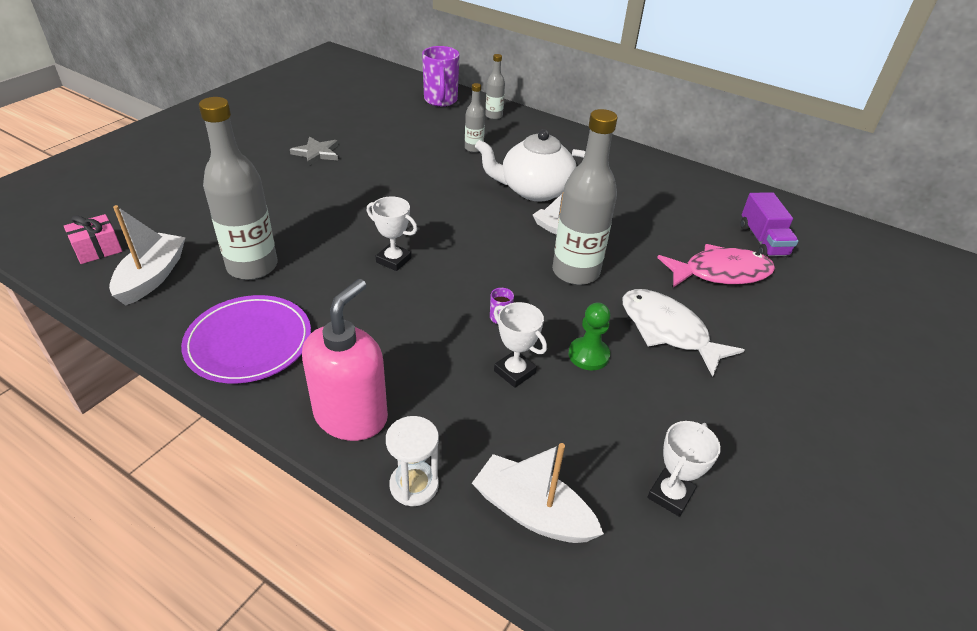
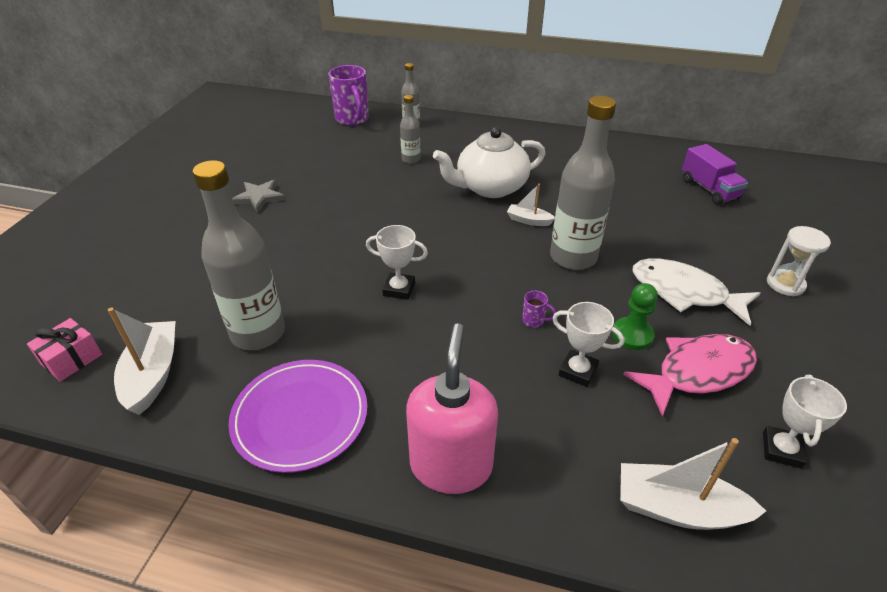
camera: 15 degrees left, 0 degrees up
(414, 485) = (554, 519): white hourglass -> white hourglass (785, 284)
(720, 273) = (693, 227): pink fish -> pink fish (697, 372)

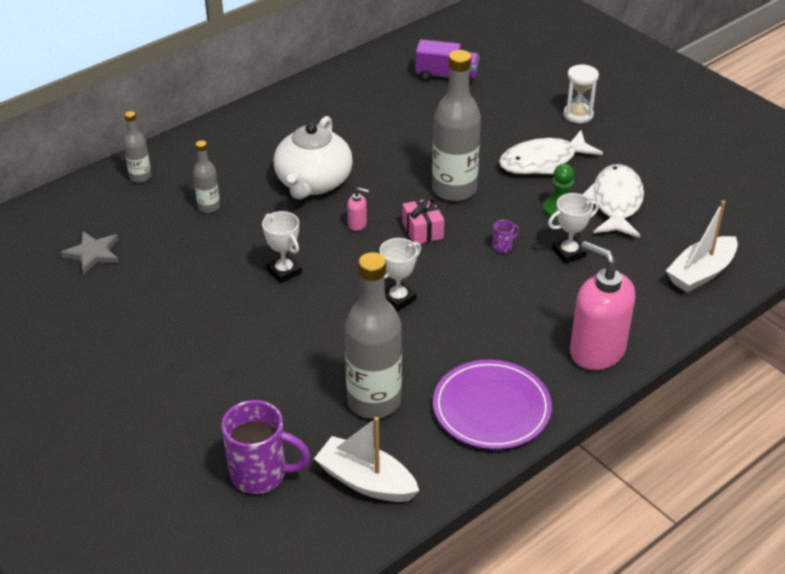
camera: 55 degrees left, 0 degrees up
(71, 359) = (295, 532): pink gift -> pink gift (422, 230)
(259, 197) = (157, 334): grey star -> grey star (93, 253)
(353, 119) = (76, 211): purple mug -> purple mug (261, 474)
(467, 228) = (357, 224): none -> pink soap dispenser
(528, 220) = (384, 186): white boat -> none
(697, 372) = (616, 202): pink fish -> white fish
(781, 450) = (696, 209): white trophy -> white trophy (284, 271)

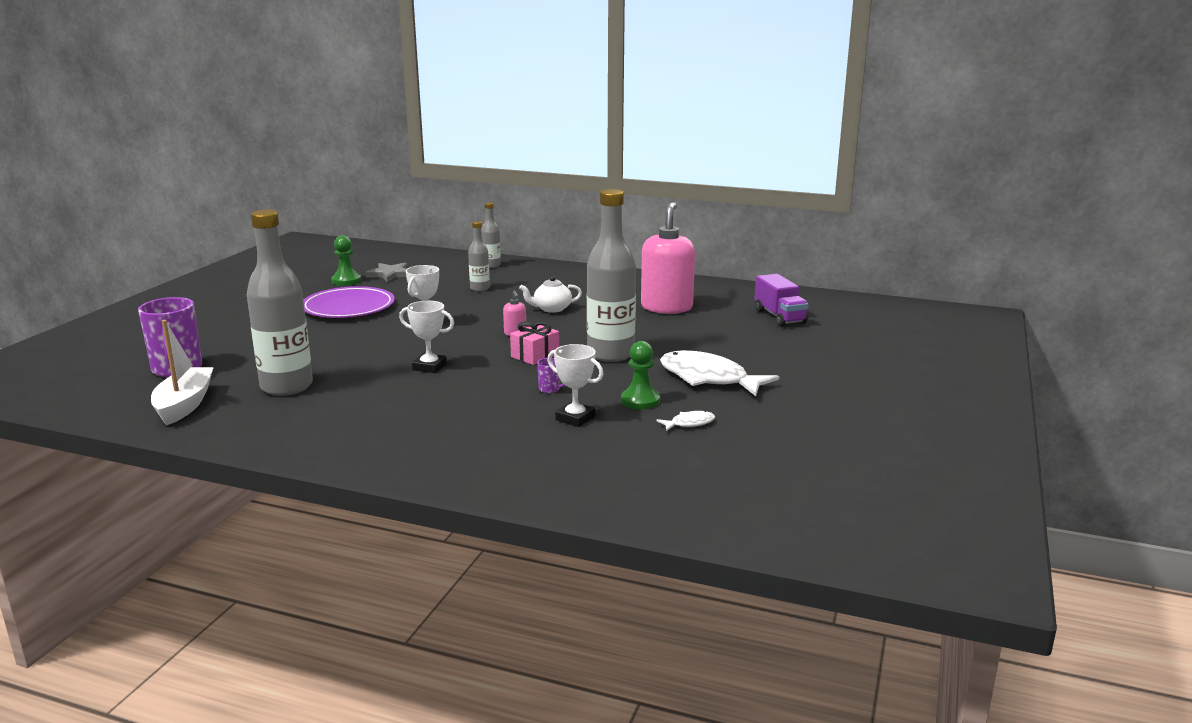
camera: 60 degrees right, 20 degrees down
(80, 291) = (346, 281): none -> green pawn
(313, 183) = (551, 309): white teapot -> white teapot, size x0.52
(491, 408) = (308, 432): purple plate -> purple plate (348, 307)
(578, 115) = (814, 377): white hourglass -> none
(596, 350) = (431, 462): pink soap dispenser -> pink soap dispenser (666, 307)
(616, 202) = (689, 423): white fish -> white fish, size x0.44
(701, 273) = (621, 491): white boat -> none

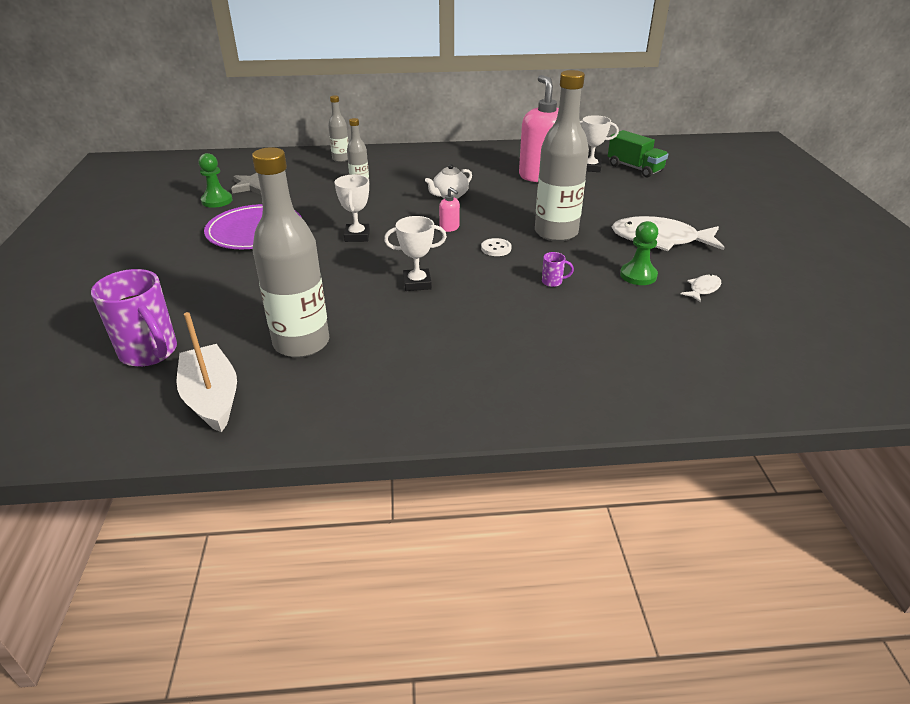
camera: 25 degrees left, 15 degrees up
(535, 356) = (496, 248): pink gift -> white button
(575, 418) = (611, 308): white trophy -> white trophy (590, 168)
(779, 317) = (634, 168): purple truck -> green truck

